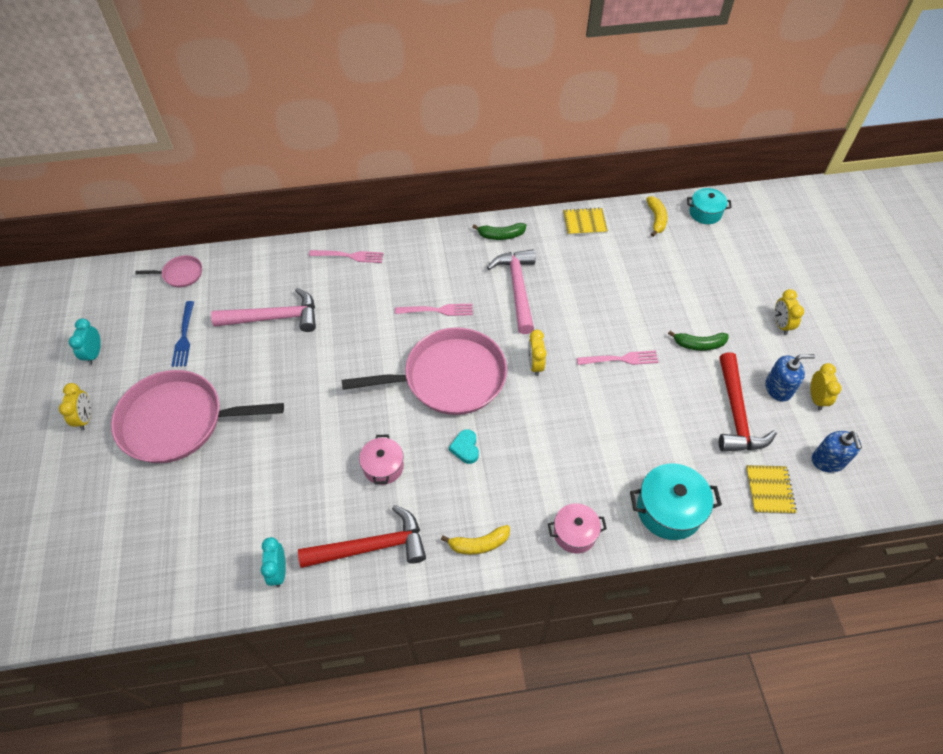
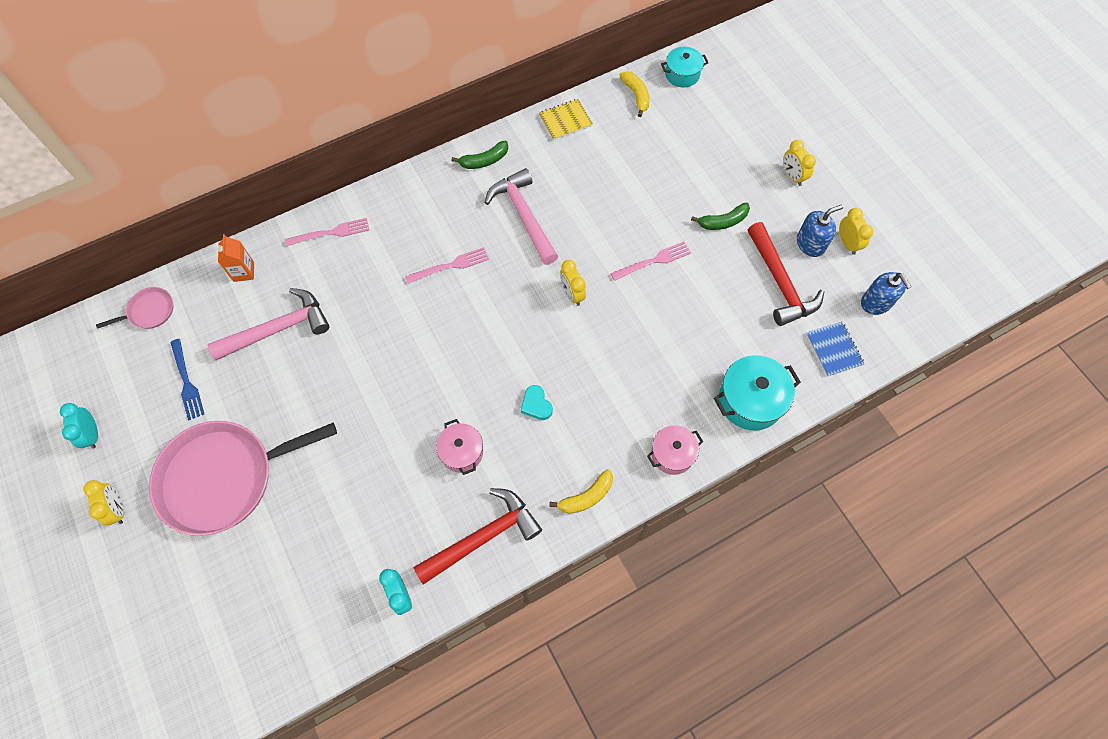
camera: 20 degrees left, 10 degrees up
(267, 266) = (243, 272): none -> orange carton
(449, 377) = (491, 335): pink pan -> none
(769, 490) = (833, 349): yellow notebook -> blue notebook

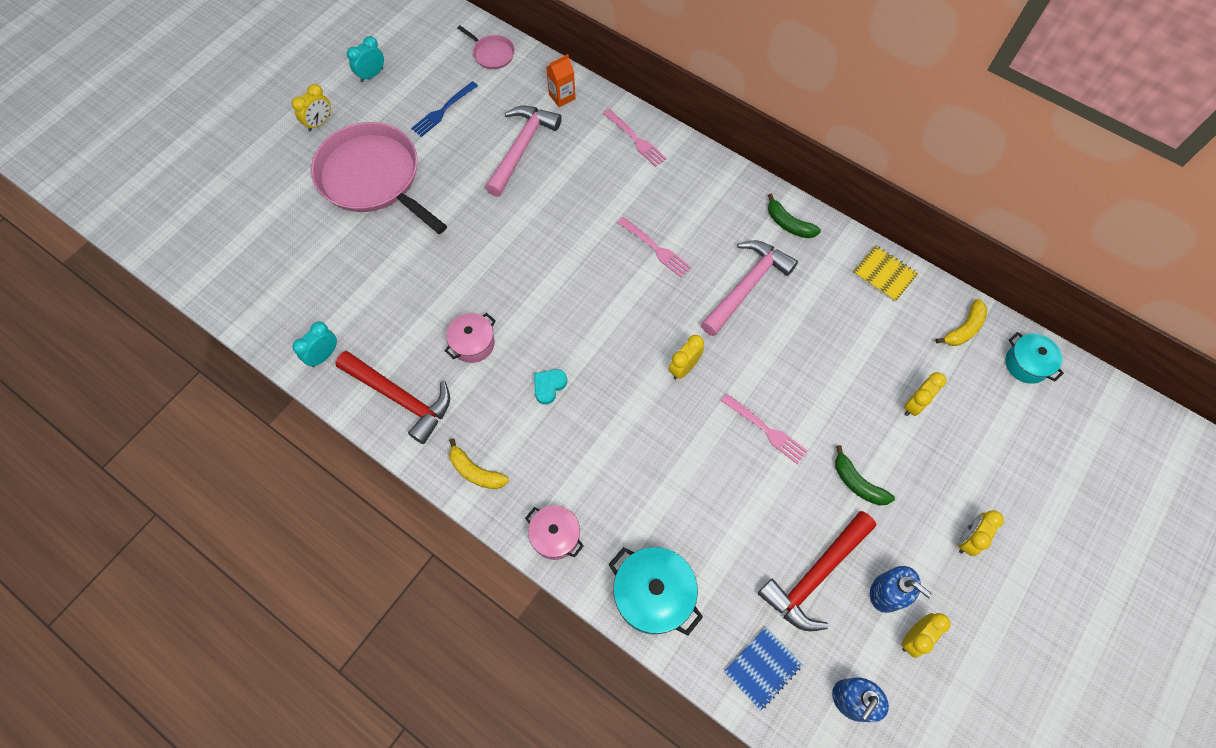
camera: 65 degrees right, 0 degrees up
(278, 329) = (522, 148): pink hammer -> pink hammer turned 105 degrees counterclockwise
(679, 156) = (914, 404): none -> yellow clock

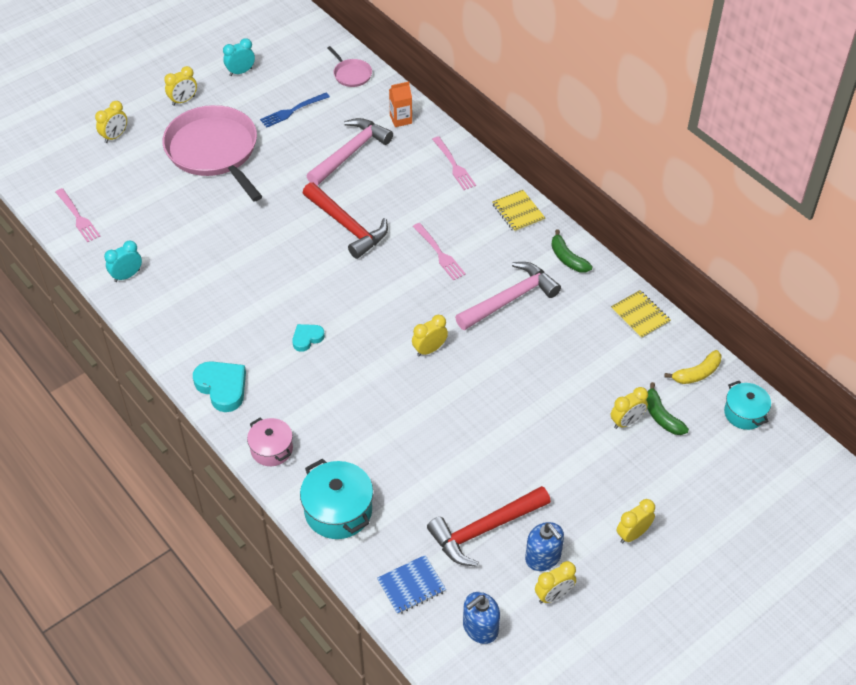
camera: 15 degrees right, 15 degrees down
(256, 183) = (115, 136): none -> yellow clock
(400, 398) = (179, 320): red hammer -> red hammer (347, 226)
(473, 344) = (254, 293): pink pot -> none
(475, 471) = (222, 387): yellow banana -> turquoise heart
(720, 181) = (518, 212): none -> yellow notebook
(766, 430) = (484, 412): pink fork -> pink fork (78, 217)
(857, 483) = (550, 470): green banana -> green banana (661, 416)

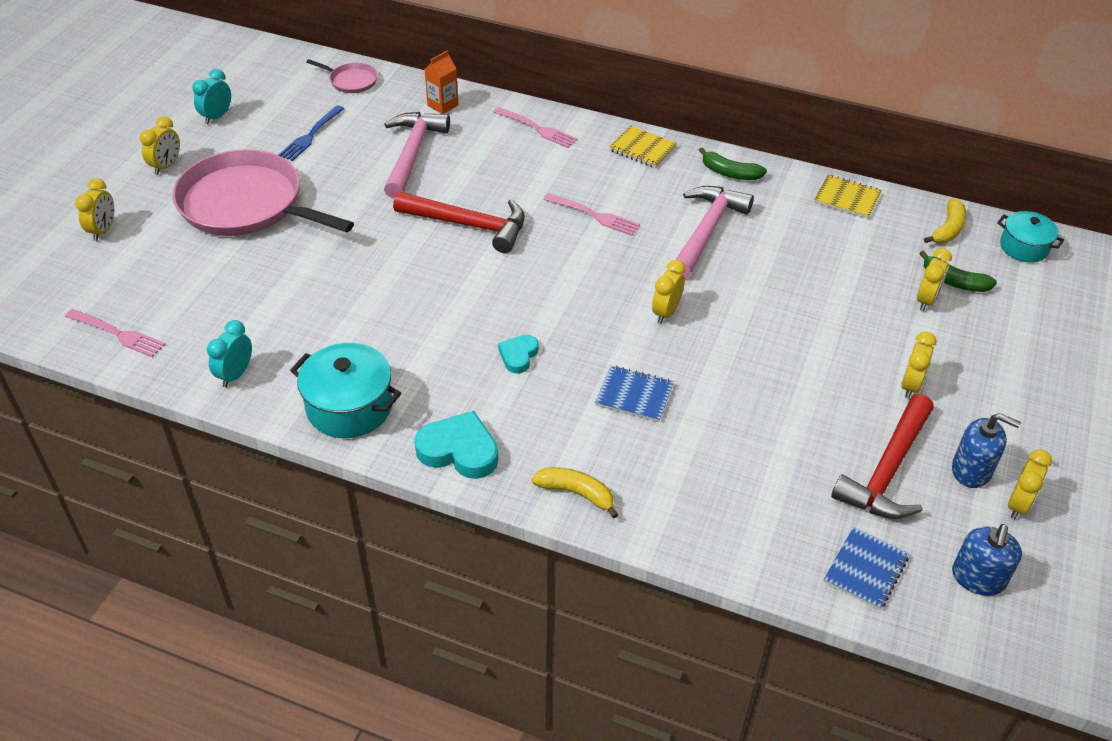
camera: 30 degrees left, 5 degrees down
(271, 449) = (576, 493): pink pot -> yellow banana
(338, 511) = (712, 526): turquoise pot -> turquoise pot (349, 407)
(360, 400) = (634, 395): none -> blue notebook
(632, 534) = (1034, 405): yellow clock -> yellow clock (910, 386)

